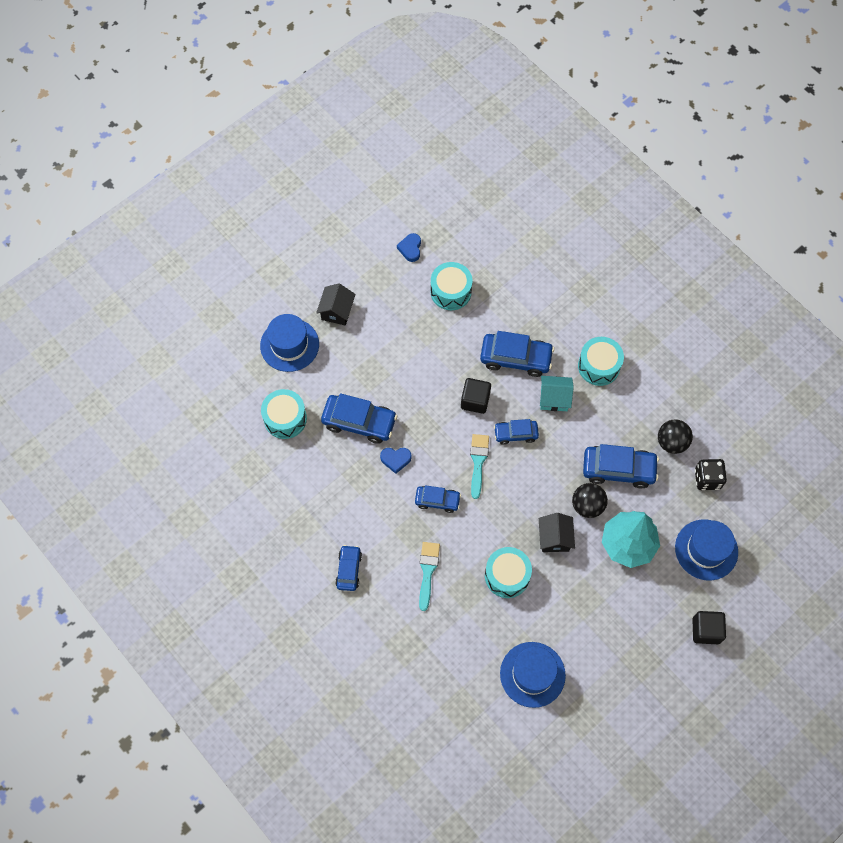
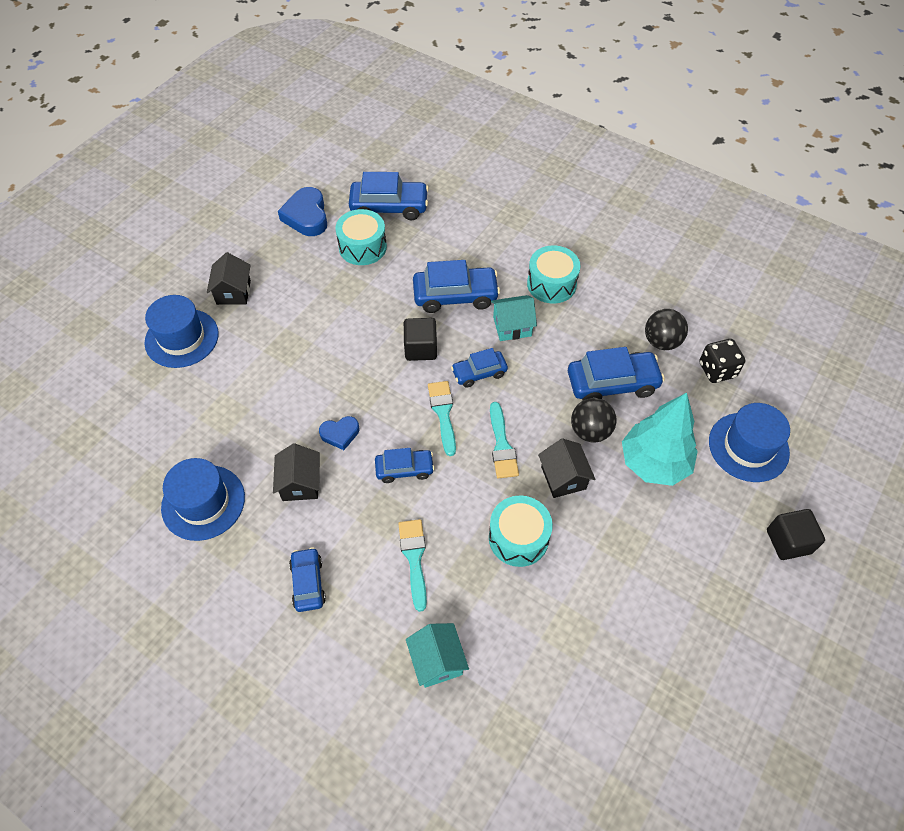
camera: 15 degrees left, 10 degrees down
(285, 418) = (189, 419): turquoise drum -> none
(358, 492) = (300, 483): none -> black house
(359, 422) = (285, 402): blue car -> blue car (389, 207)
(410, 249) = (306, 216): blue heart -> blue heart, size x1.69
(425, 648) = (437, 661): none -> turquoise house
(516, 500) = (502, 445): none -> turquoise brush
(532, 674) = (592, 658): blue hat -> blue hat (203, 502)

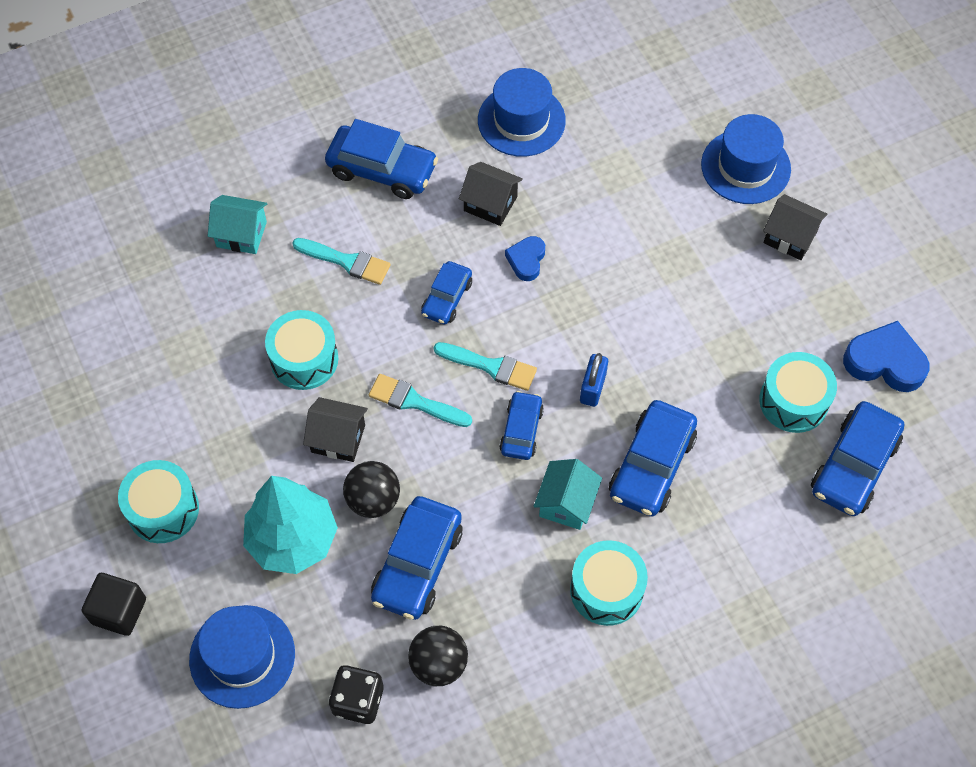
camera: 120 degrees right, 5 degrees up
(308, 583) = (382, 169): blue car -> blue car, size x1.66
(420, 348) = (592, 388): black cube -> blue padlock
(701, 561) = (163, 509): none -> turquoise drum

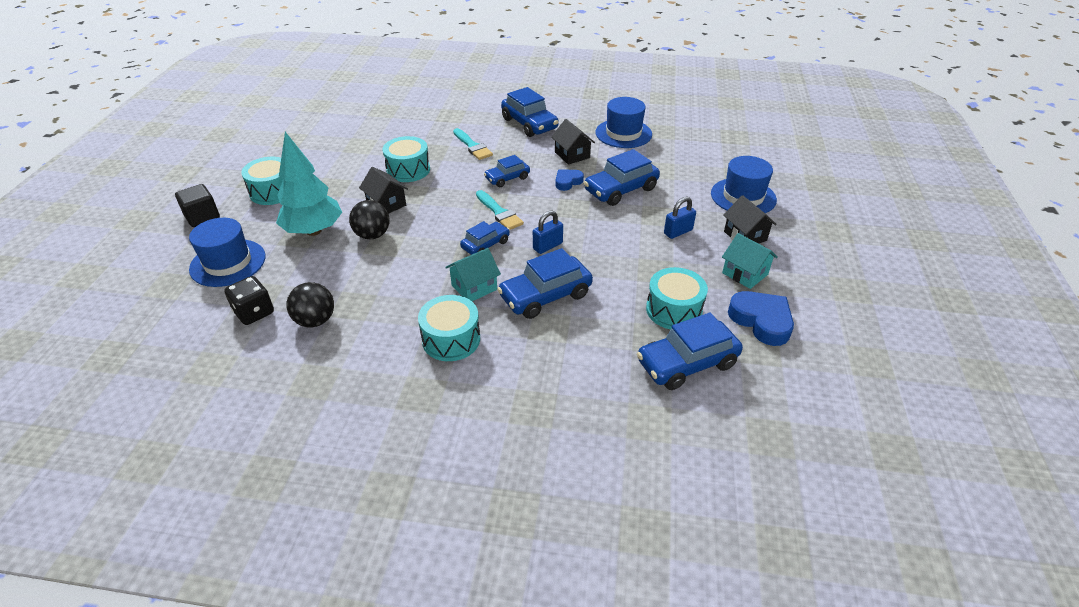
camera: 35 degrees right, 20 degrees down
(241, 234) = (435, 119): turquoise house -> turquoise house (745, 274)
(414, 402) = (442, 208): turquoise brush -> none
(417, 564) = (360, 272): blue car -> blue car (621, 190)
(716, 274) = (678, 232): none -> blue padlock

